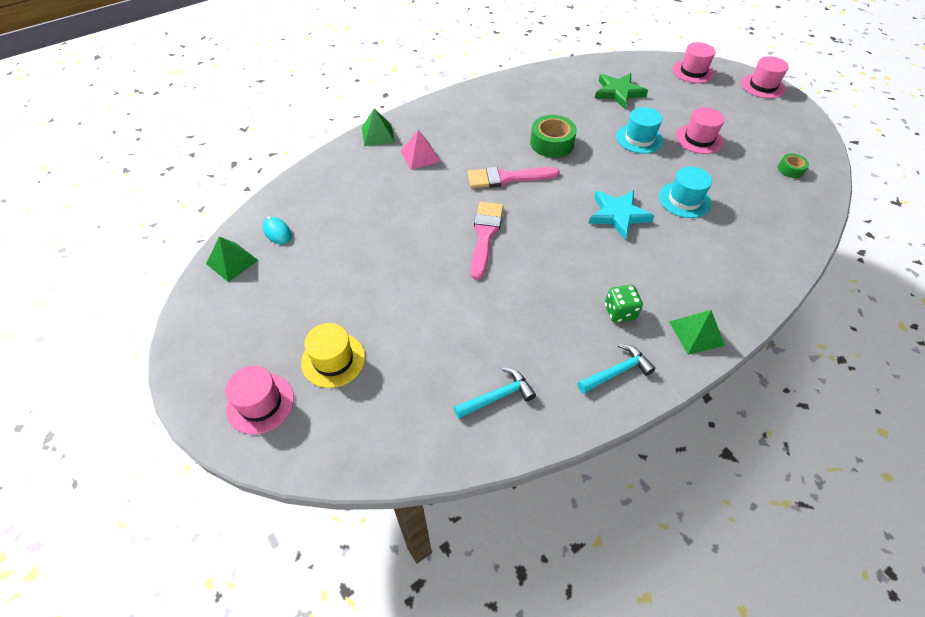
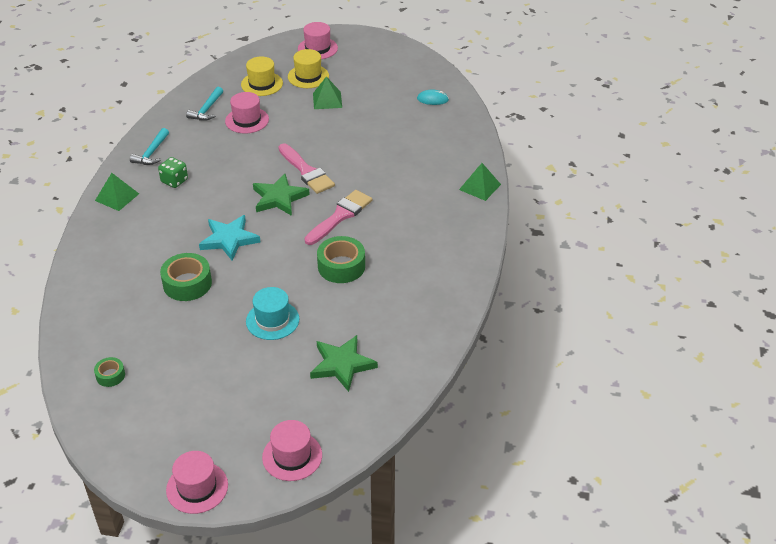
camera: 135 degrees right, 10 degrees down
(232, 262) = (429, 75): green pyramid -> green pyramid (327, 100)
(394, 391) = (262, 84): none -> yellow hat
(420, 156) = (424, 192): pink pyramid -> none
(537, 225) = (279, 198): none -> green star
(684, 200) = (187, 283): turquoise hat -> green tape
(699, 139) = (218, 356): pink hat -> pink hat (247, 120)

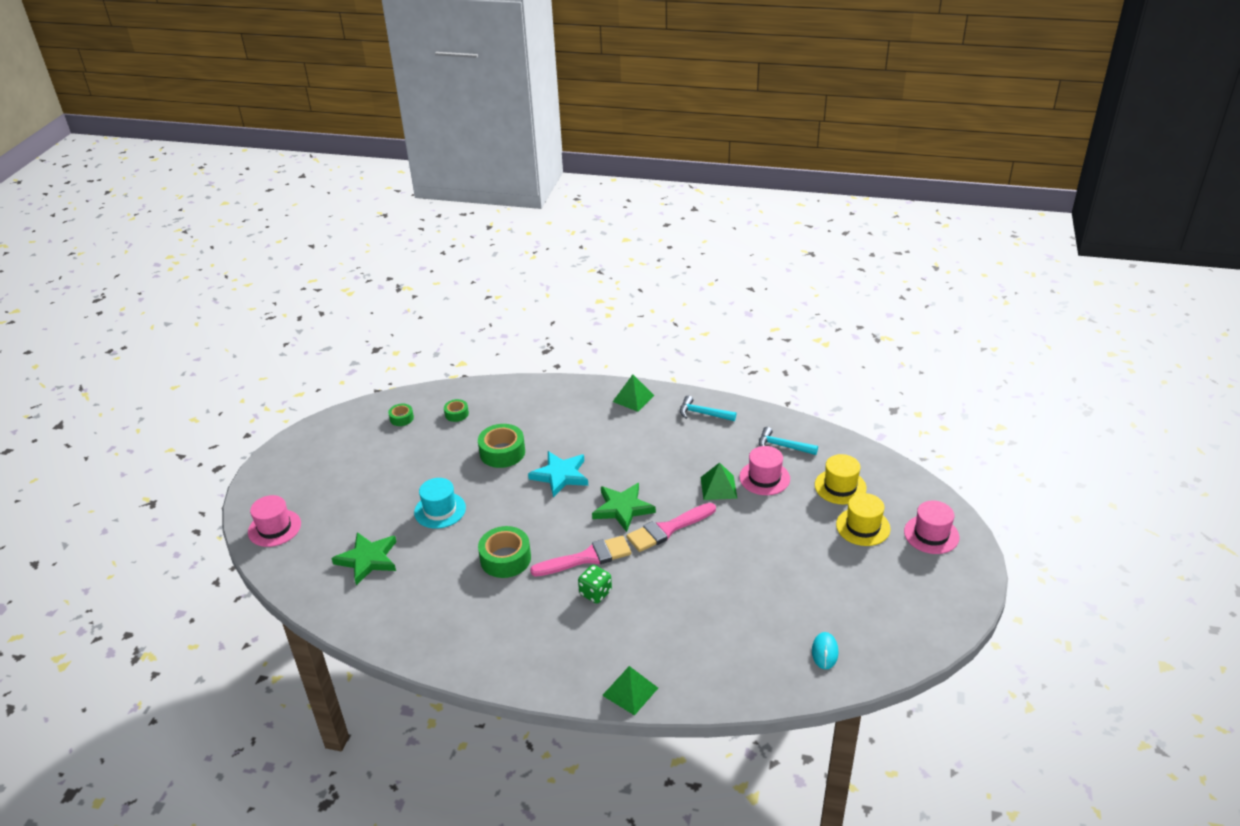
camera: 95 degrees right, 5 degrees down
(113, 328) = (456, 414): none -> green tape
(174, 181) = (656, 432): green dice -> green dice (595, 593)
(197, 487) = (267, 474): pink hat -> none
(327, 100) = (812, 545): green pyramid -> green pyramid (718, 487)
(340, 216) = (587, 558): pink brush -> pink brush turned 60 degrees counterclockwise

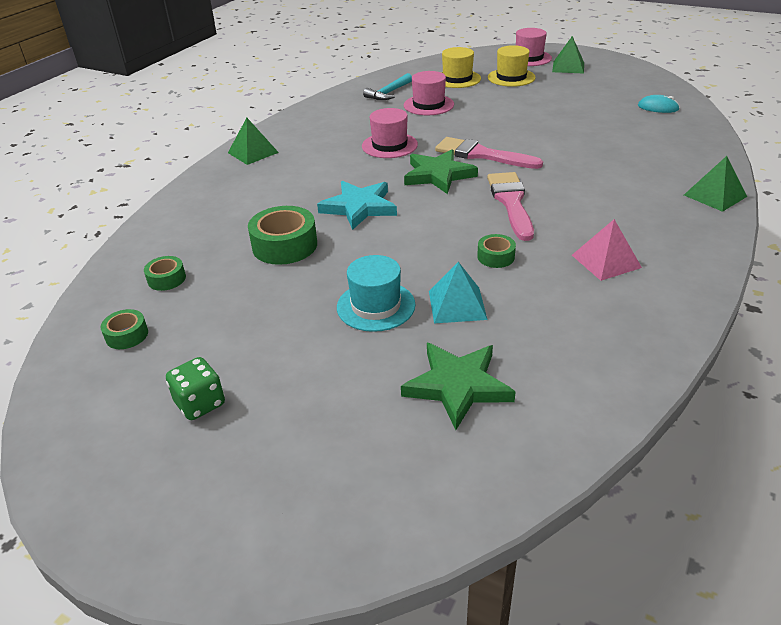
camera: 75 degrees left, 0 degrees up
(274, 528) = (323, 520): pink hat -> pink hat (389, 145)
(445, 547) = (457, 305): none -> turquoise pyramid
(505, 559) = (496, 257): green tape -> green tape, size x0.54
(509, 620) = (606, 261): none -> pink pyramid
(595, 593) = (569, 202): green dice -> green dice (200, 403)
(668, 529) = (481, 155): pink brush -> pink brush turned 135 degrees clockwise
(703, 413) = (312, 120): turquoise hammer -> none
(718, 487) = (431, 125): green pyramid -> green pyramid (568, 67)

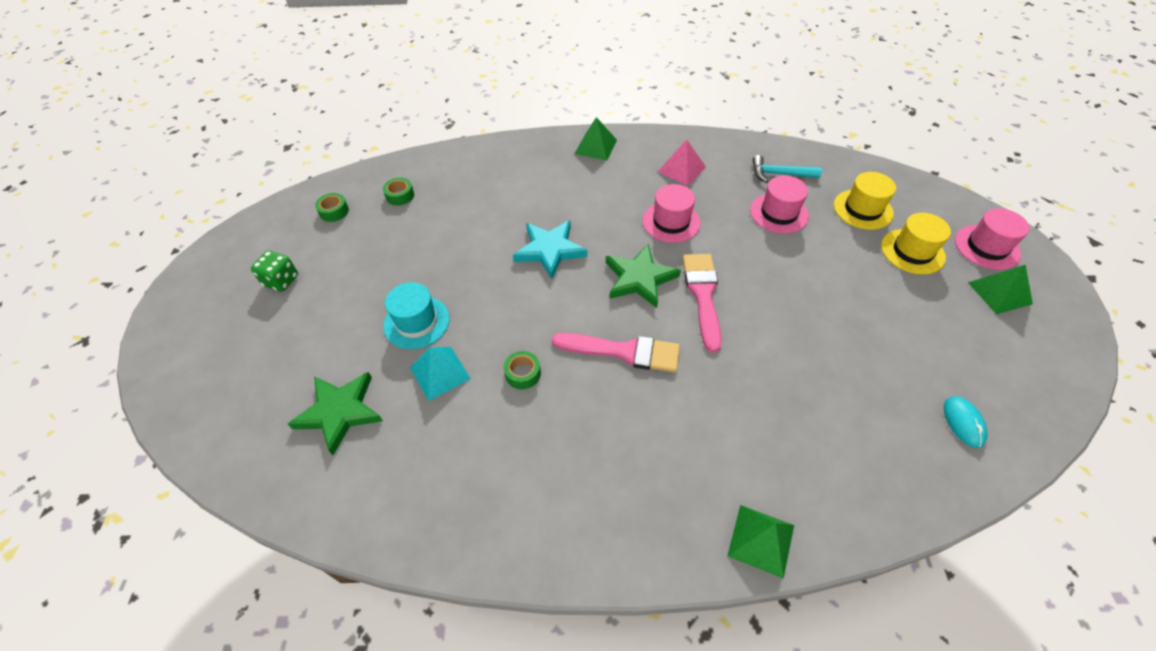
camera: 60 degrees right, 15 degrees up
(284, 245) = (470, 233): green tape -> none
(511, 202) = (624, 351): pink brush -> pink brush turned 45 degrees clockwise
(606, 261) = (560, 464): pink pyramid -> pink pyramid (681, 169)

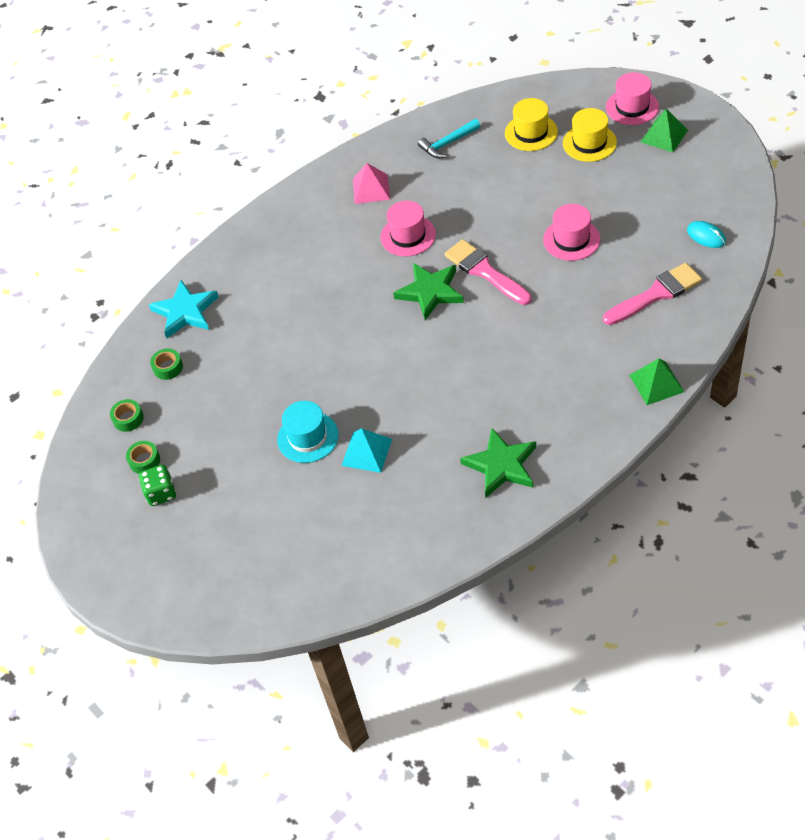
camera: 35 degrees left, 0 degrees up
(339, 412) = (329, 525): green star -> green star (501, 465)
(523, 373) = (423, 409): green tape -> green tape (144, 461)
(550, 250) = (343, 319): turquoise star -> turquoise star (185, 312)
(596, 146) = (281, 216): green pyramid -> none
(624, 351) = (473, 346): pink brush -> pink brush (656, 294)
(779, 213) = (477, 175): pink hat -> pink hat (571, 239)

